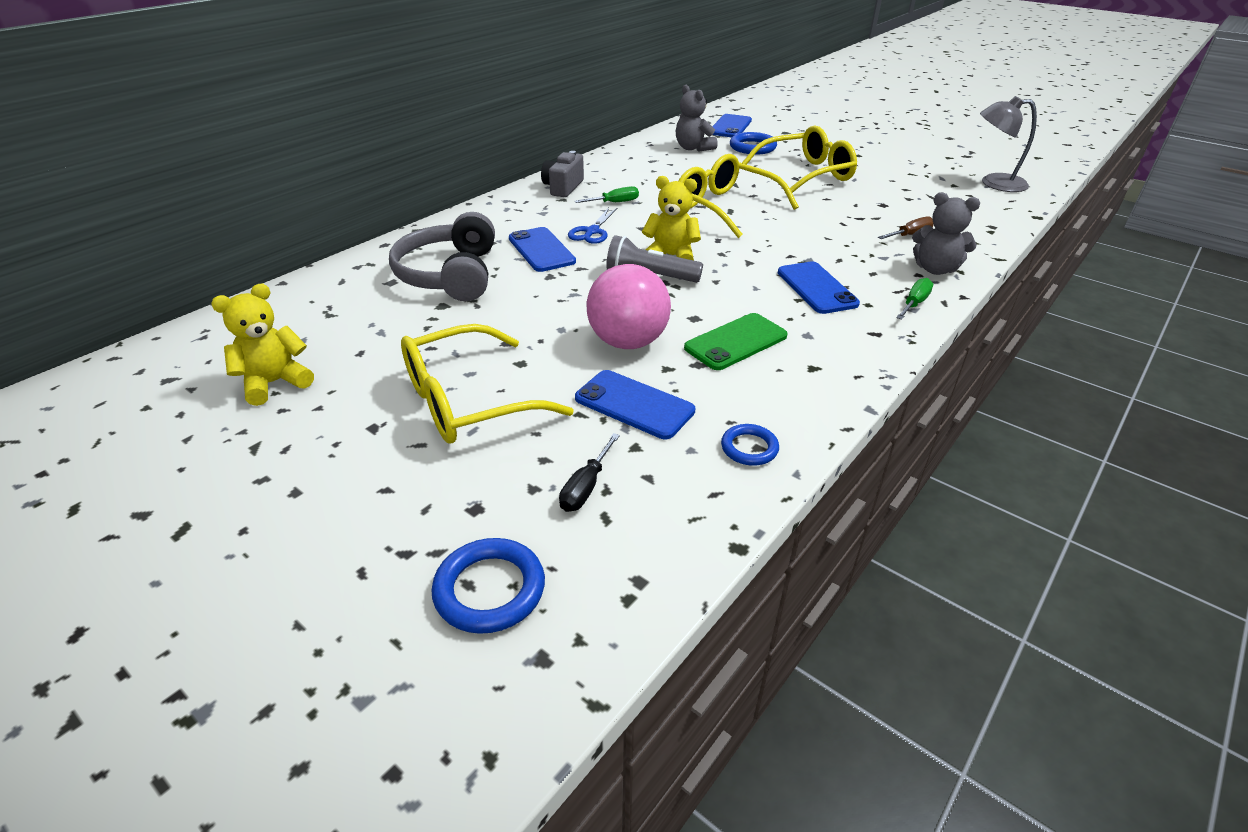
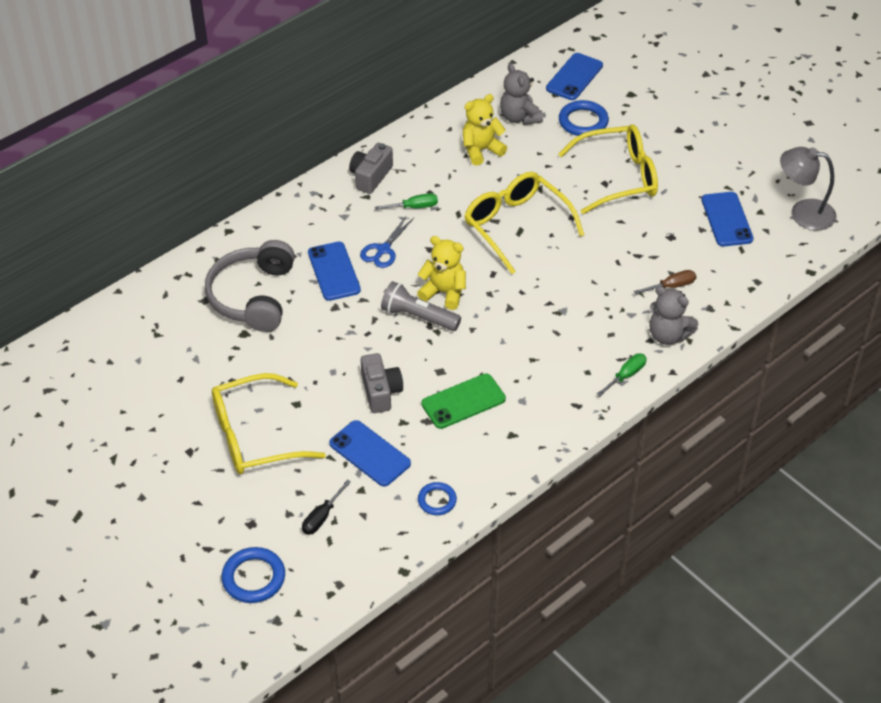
camera: 10 degrees right, 10 degrees up
(274, 383) = (121, 402): yellow teddy bear -> yellow teddy bear (481, 150)
(628, 342) = (381, 392): pink ball -> grey camera
(816, 288) = (553, 347): blue phone -> blue phone (726, 219)

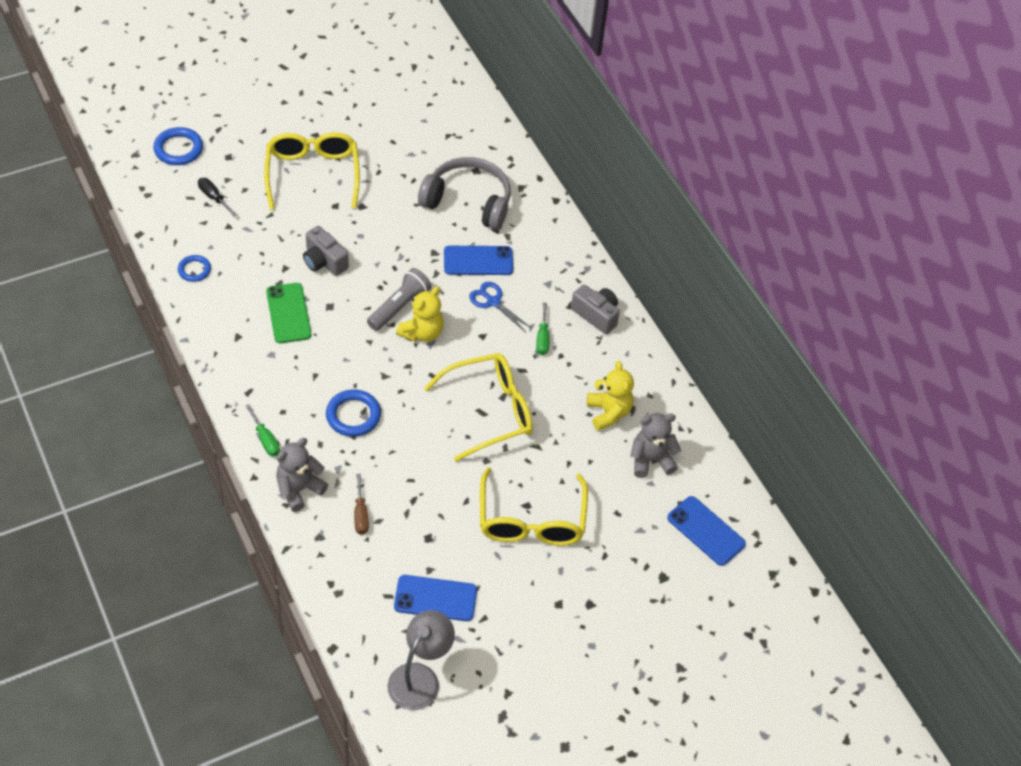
camera: 100 degrees right, 5 degrees up
(370, 453) = (262, 239): blue phone -> none
(381, 392) = (324, 261): grey camera -> grey camera turned 45 degrees clockwise
(583, 121) = (628, 516): blue ring -> blue ring (353, 415)

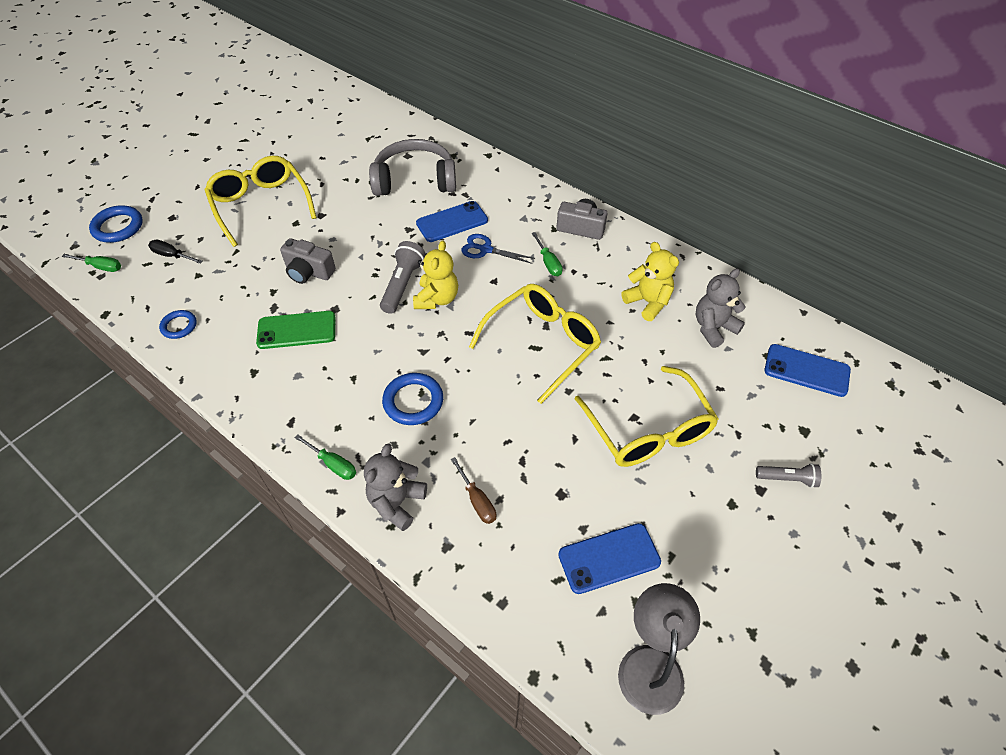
camera: 20 degrees left, 0 degrees up
(150, 185) = (101, 267): none -> green screwdriver
(288, 313) = (296, 330): green phone -> green phone turned 60 degrees counterclockwise
(618, 606) = (787, 479): none -> grey flashlight

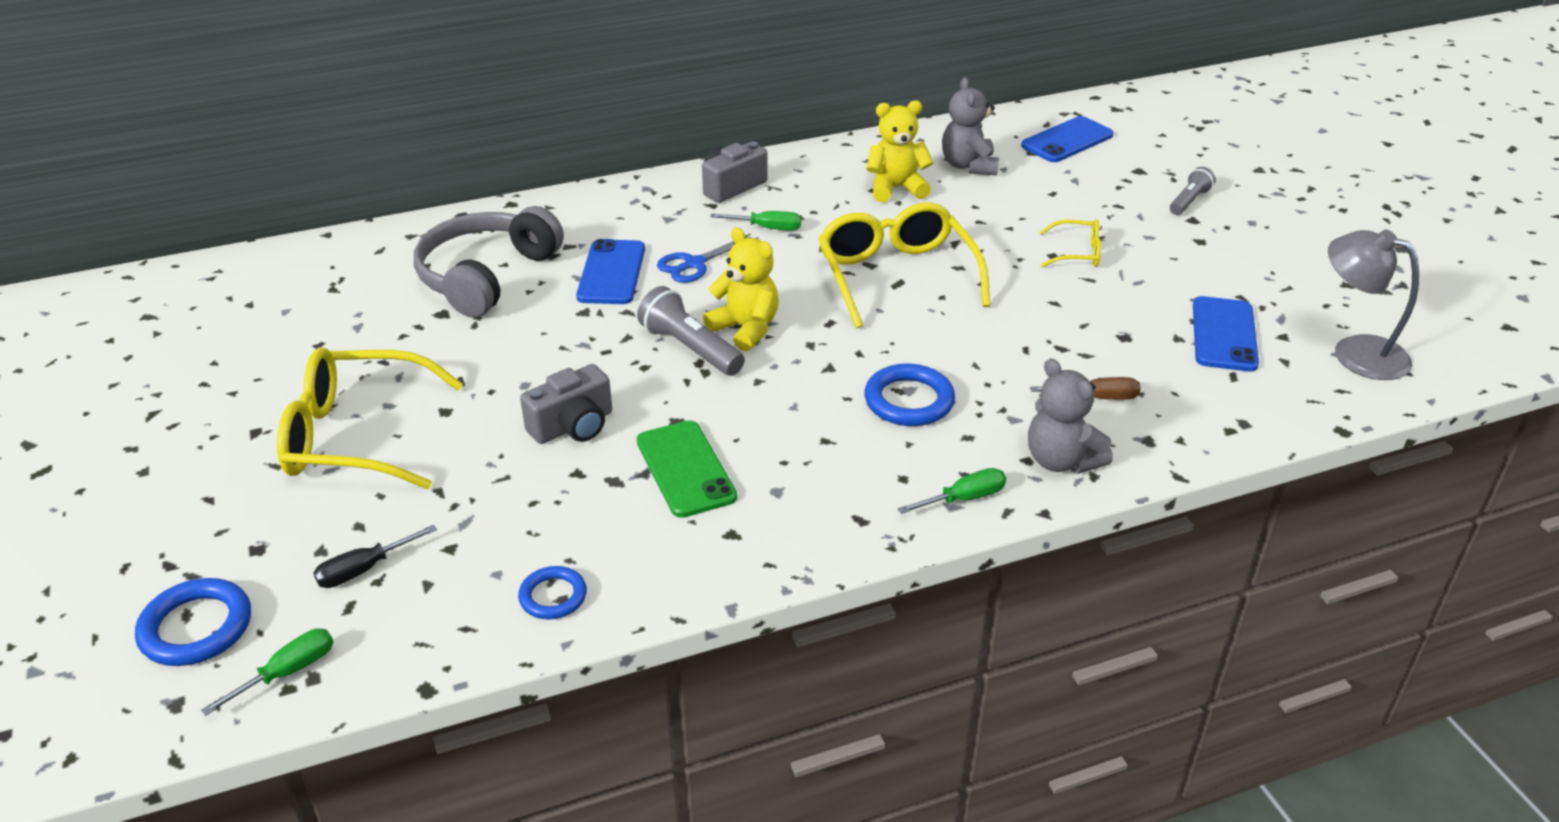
camera: 60 degrees left, 15 degrees down
(296, 330) = (685, 469): green phone -> green phone turned 45 degrees counterclockwise
(648, 430) = (1077, 253): yellow glasses -> yellow glasses, size x0.48

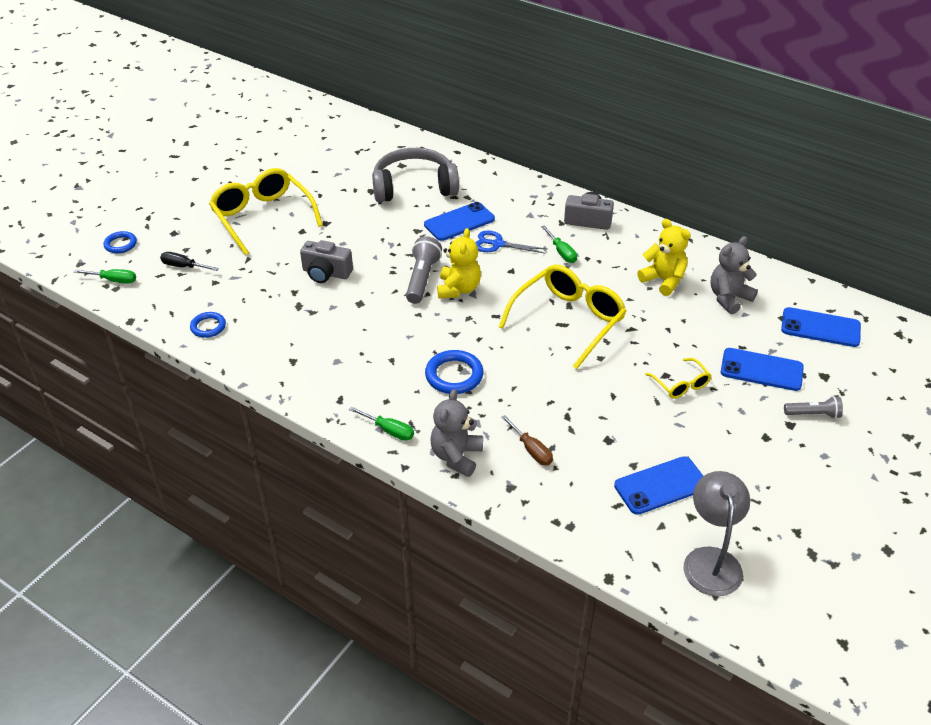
camera: 55 degrees right, 5 degrees up
(196, 627) = (120, 244): blue ring -> blue ring, size x0.64
(685, 469) = (326, 323): green phone -> none
(1098, 198) = (761, 370): none -> blue phone

